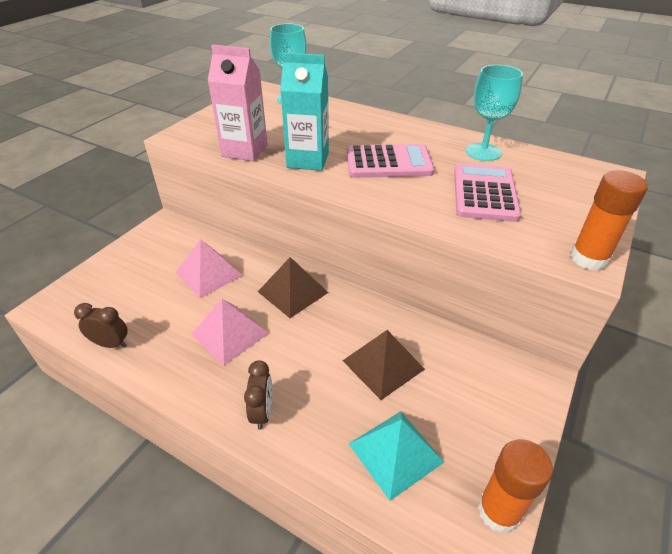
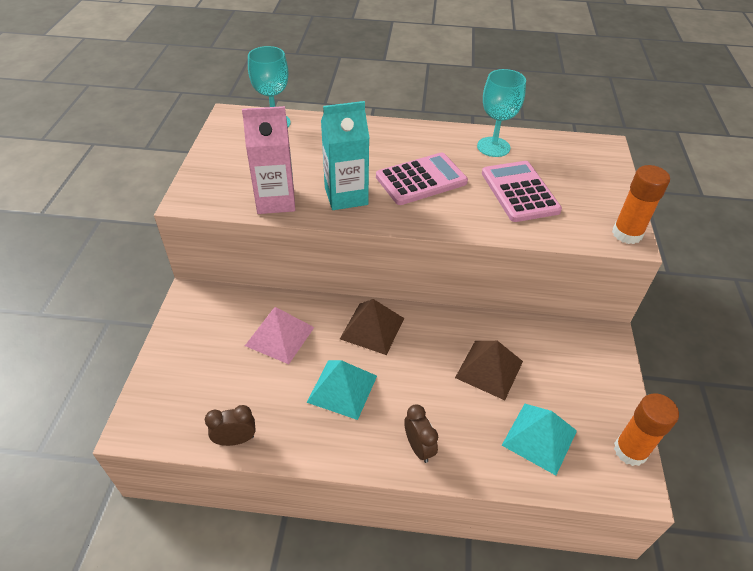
camera: 25 degrees left, 5 degrees up
(230, 333) = (342, 388): pink pyramid -> turquoise pyramid

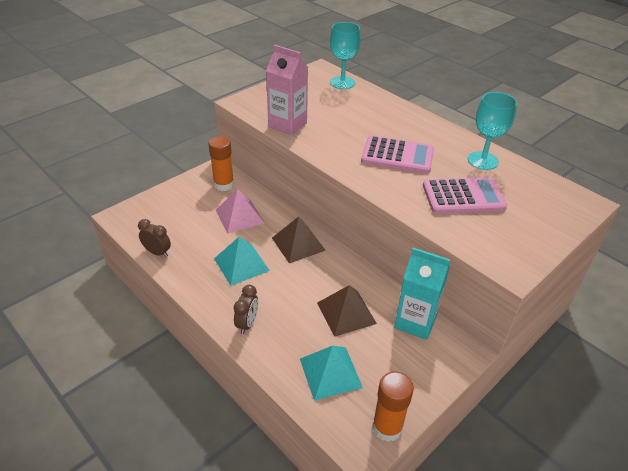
camera: 40 degrees right, 5 degrees down
(346, 196) = (333, 142): turquoise carton -> turquoise carton (415, 322)
(519, 192) = (463, 197): pink calculator -> pink calculator turned 60 degrees clockwise
(627, 234) = (516, 265): orange glue stick -> orange glue stick (224, 185)

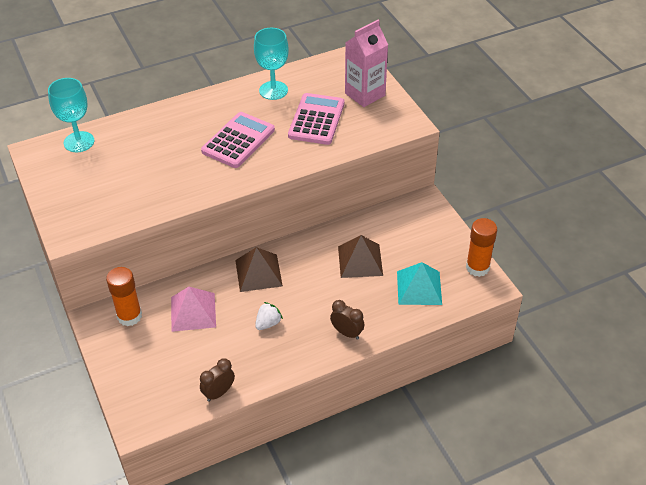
camera: 70 degrees left, 5 degrees up
(241, 264) = (268, 323): turquoise pyramid -> white strawberry
(287, 125) = (139, 206): pink carton -> pink carton (365, 94)
(415, 322) = (386, 219): turquoise carton -> none

